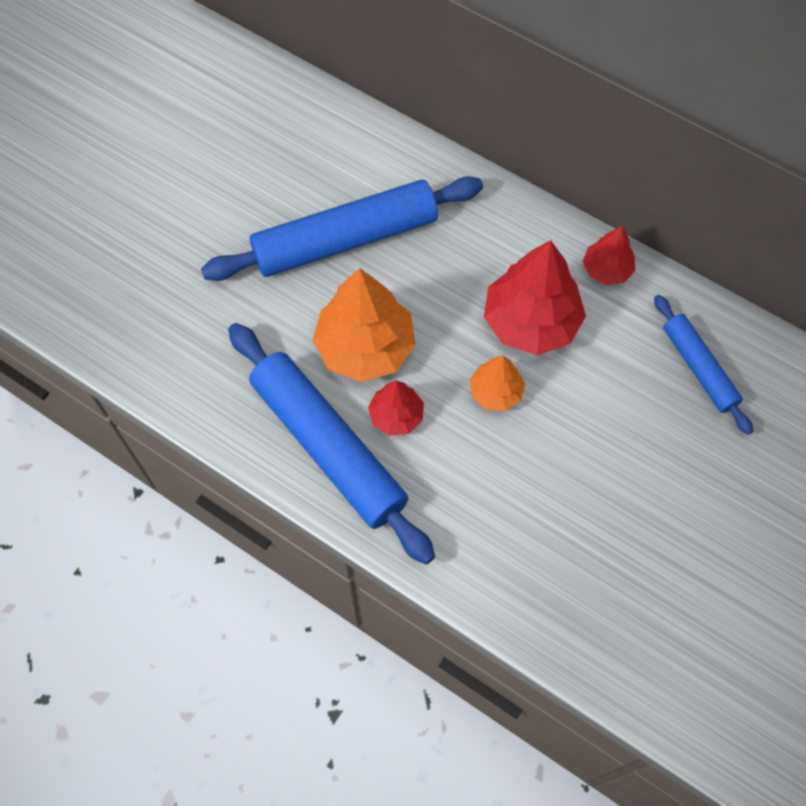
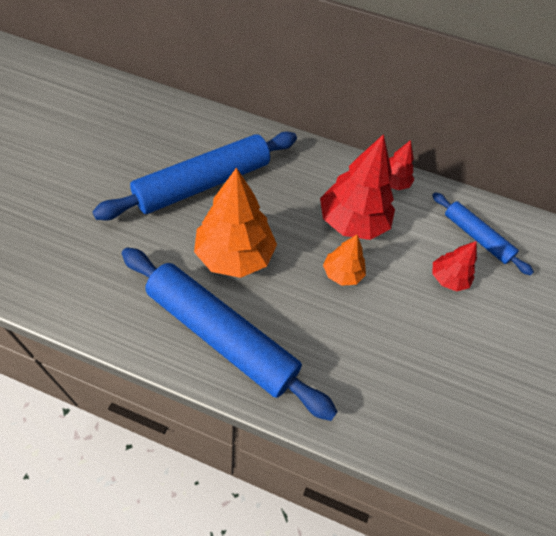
camera: 20 degrees left, 10 degrees down
(396, 415) = (271, 302): red tree -> red tree (448, 278)

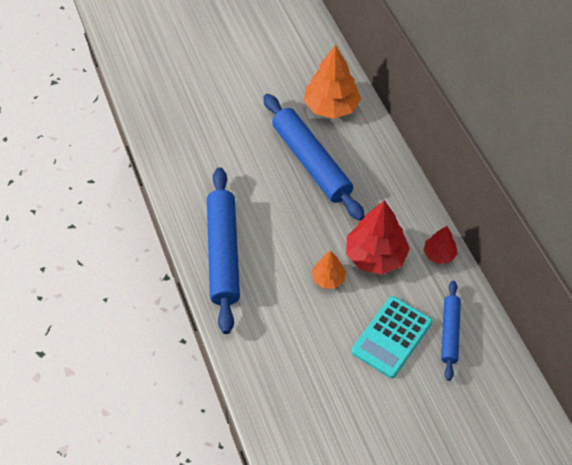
camera: 55 degrees right, 0 degrees up
(204, 184) = (311, 162): blue rolling pin -> blue rolling pin turned 45 degrees clockwise
(234, 255) = (279, 218): orange tree -> orange tree (331, 107)
(448, 278) = (391, 337): red tree -> turquoise calculator

